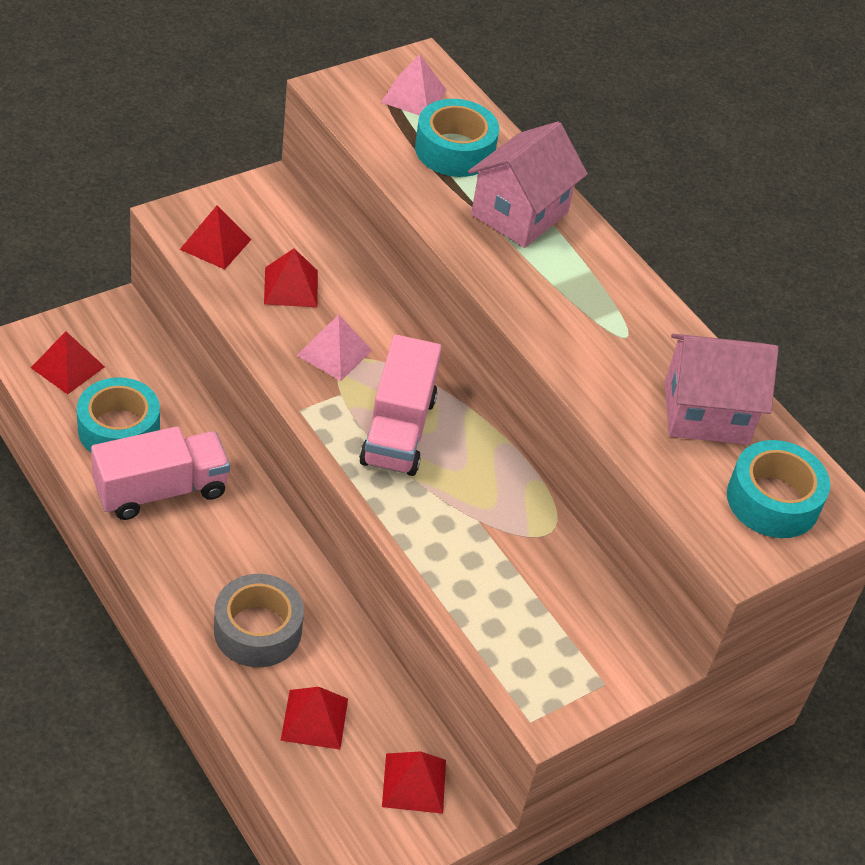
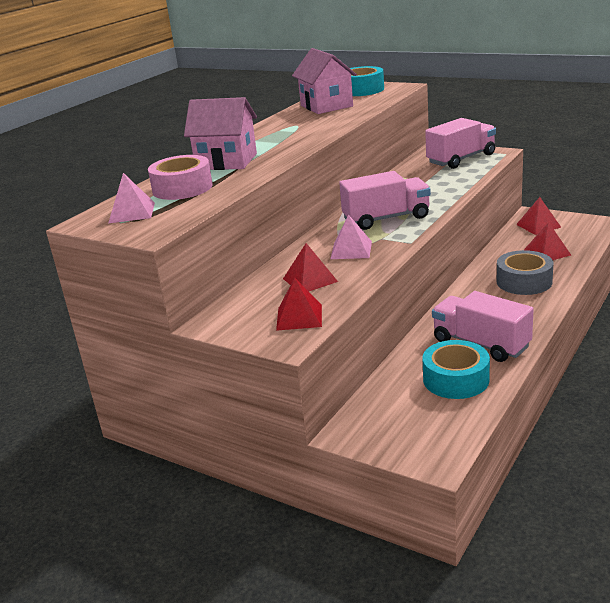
camera: 105 degrees left, 20 degrees down
(68, 367) = (430, 426): red pyramid -> none
(454, 150) = (182, 188): turquoise tape -> pink tape
(559, 648) = (461, 159): none -> pink truck

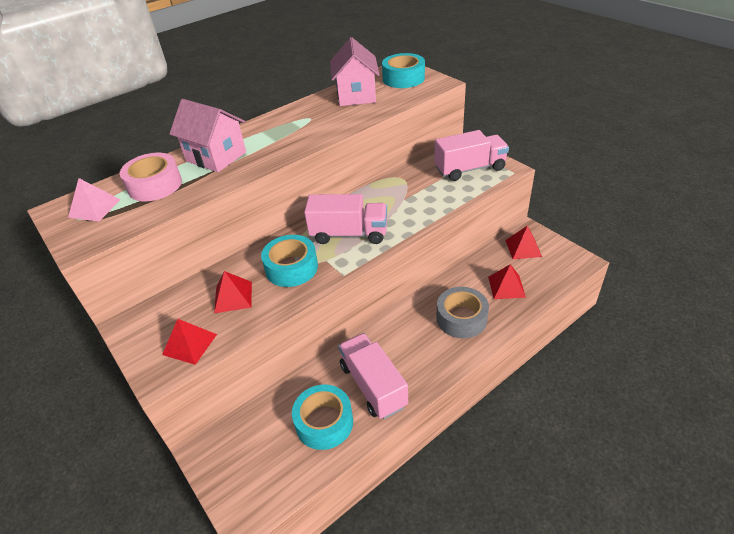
camera: 20 degrees right, 15 degrees up
(351, 250) = (291, 268): pink pyramid -> turquoise tape

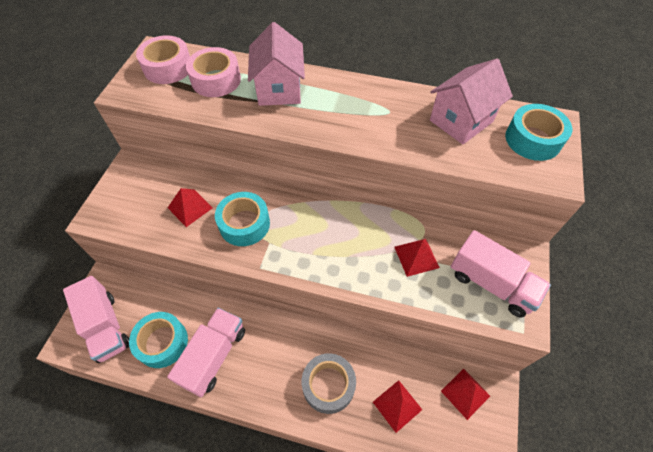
camera: 50 degrees right, 15 degrees up
(94, 208) = (168, 67): pink pyramid -> pink tape
(190, 344) = (130, 215): red pyramid -> red pyramid (416, 257)
(349, 234) = (313, 238): pink truck -> pink truck (106, 326)

